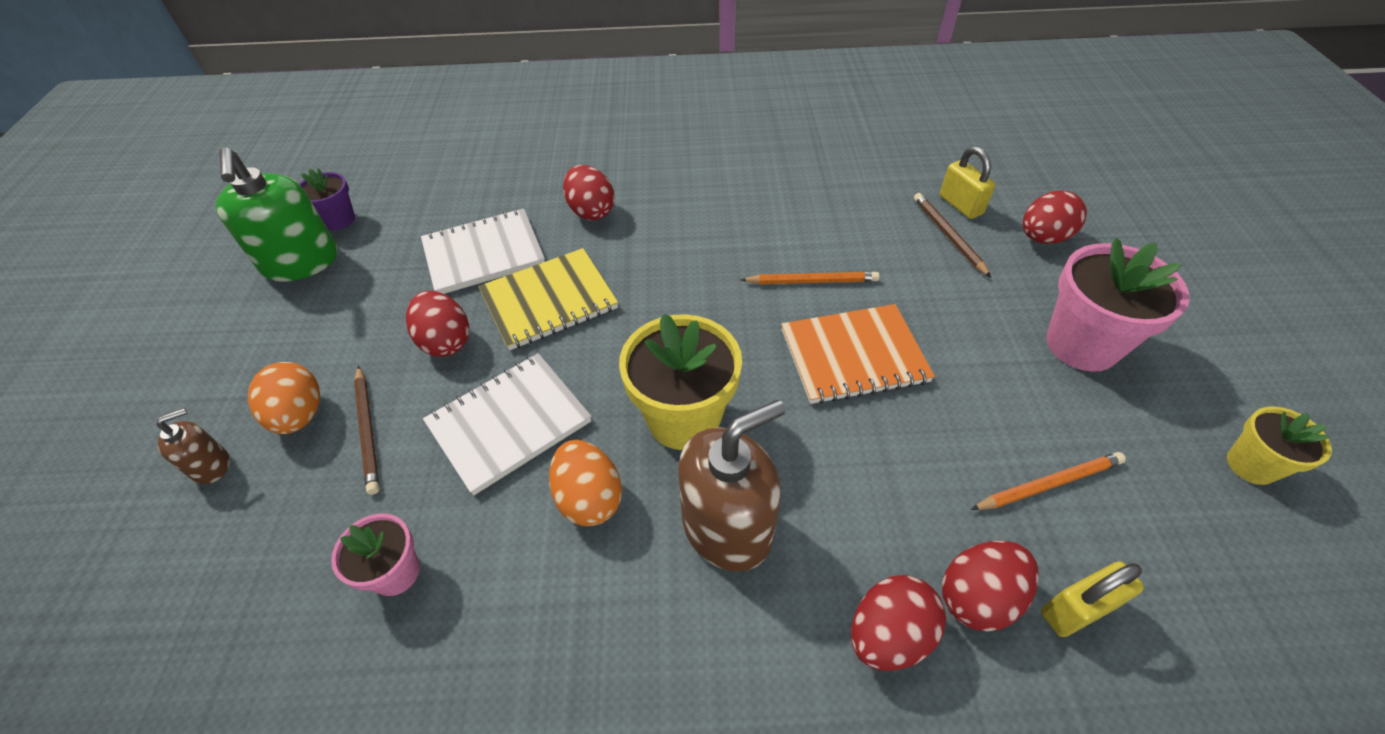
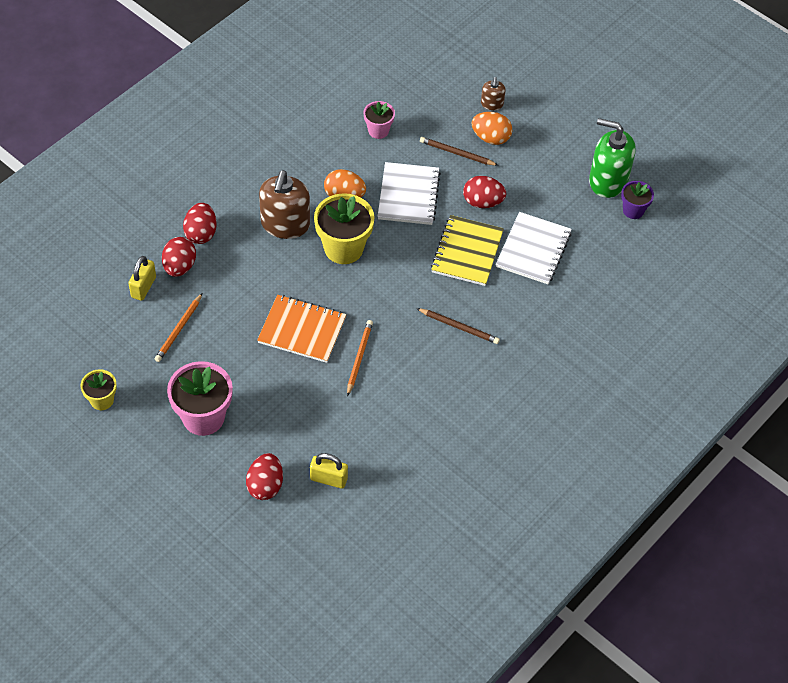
camera: 130 degrees right, 5 degrees up
(591, 211) = (519, 314): red egg -> none
(811, 281) = (359, 358): orange pencil -> orange pencil turned 150 degrees clockwise
(853, 356) = (302, 330): orange notebook -> orange notebook turned 75 degrees clockwise
(948, 236) = (317, 446): brown pencil -> brown pencil (459, 327)

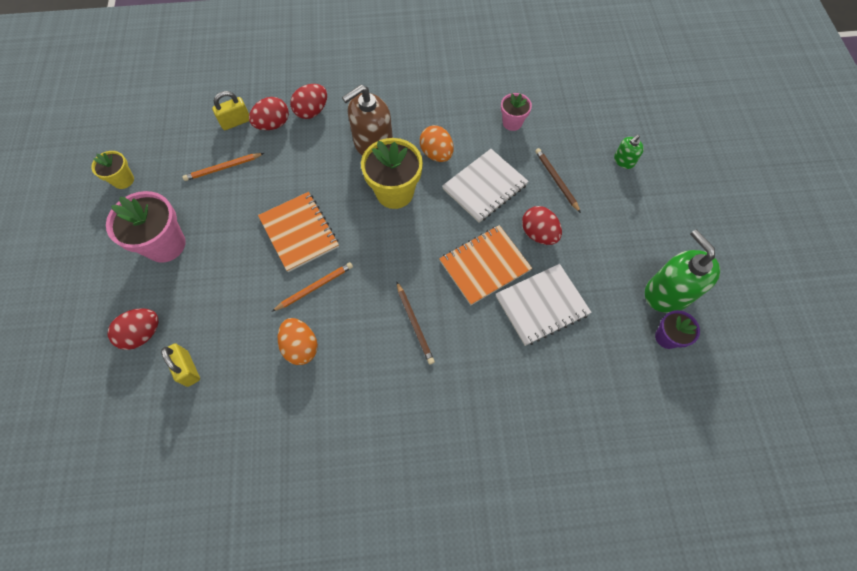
camera: 45 degrees right, 10 degrees up
(467, 252) = (484, 265): yellow notebook -> orange notebook
(491, 138) = (596, 187): orange egg -> orange egg (301, 346)
(492, 104) = (624, 161): brown soap dispenser -> green soap dispenser

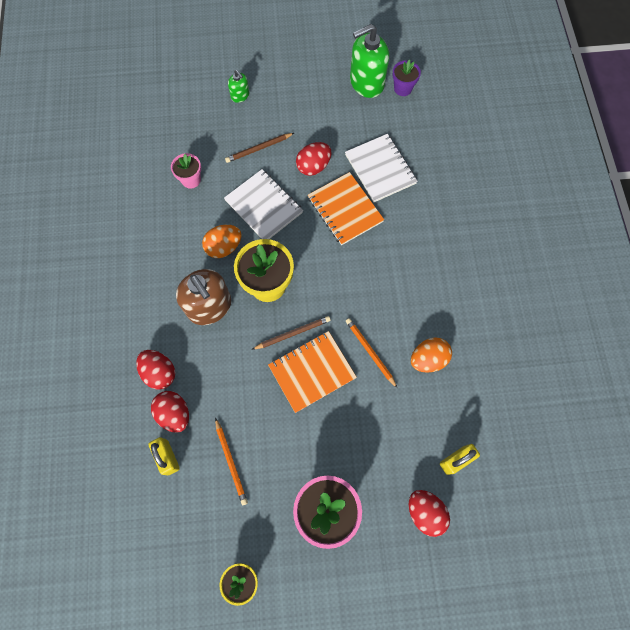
camera: 90 degrees left, 5 degrees up
(414, 324) = (401, 266): brown pencil -> brown pencil (292, 333)

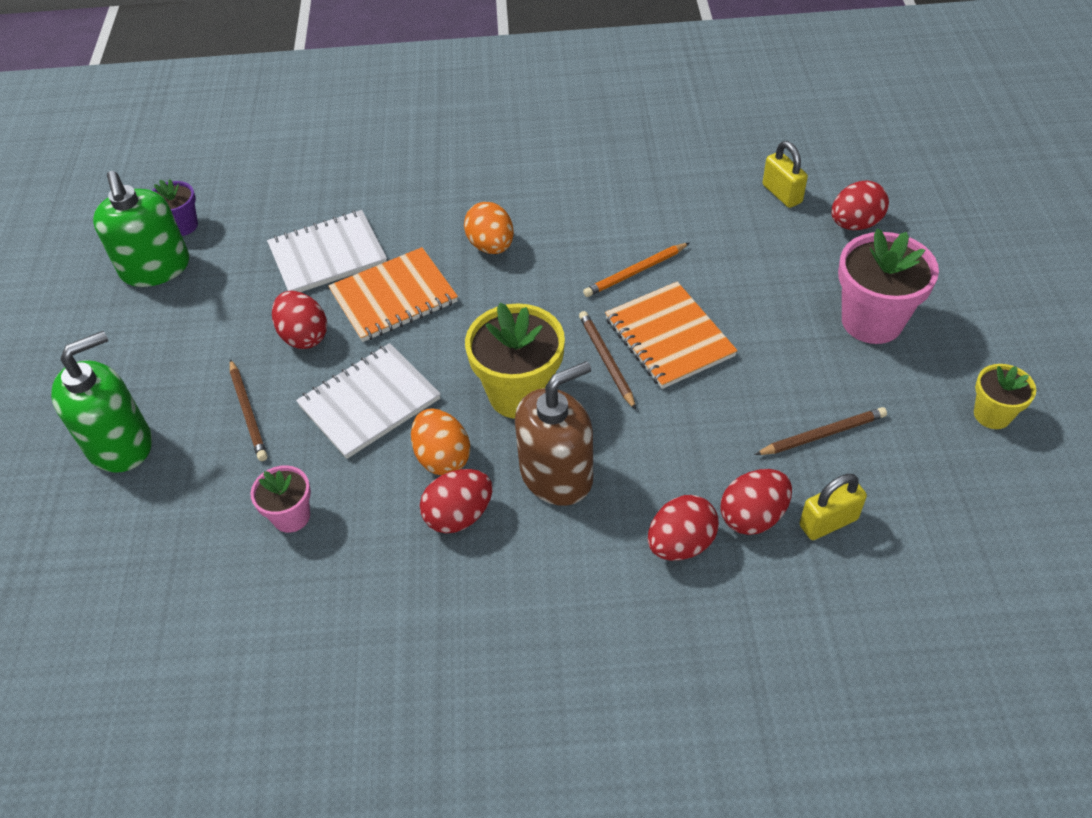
camera: 85 degrees left, 20 degrees down
(186, 258) = (459, 515): none -> red egg
(231, 462) = (822, 435): orange pencil -> brown pencil
(240, 95) = (120, 444): green soap dispenser -> green soap dispenser, size x2.03
(428, 359) = (644, 214): orange egg -> orange egg (491, 246)

